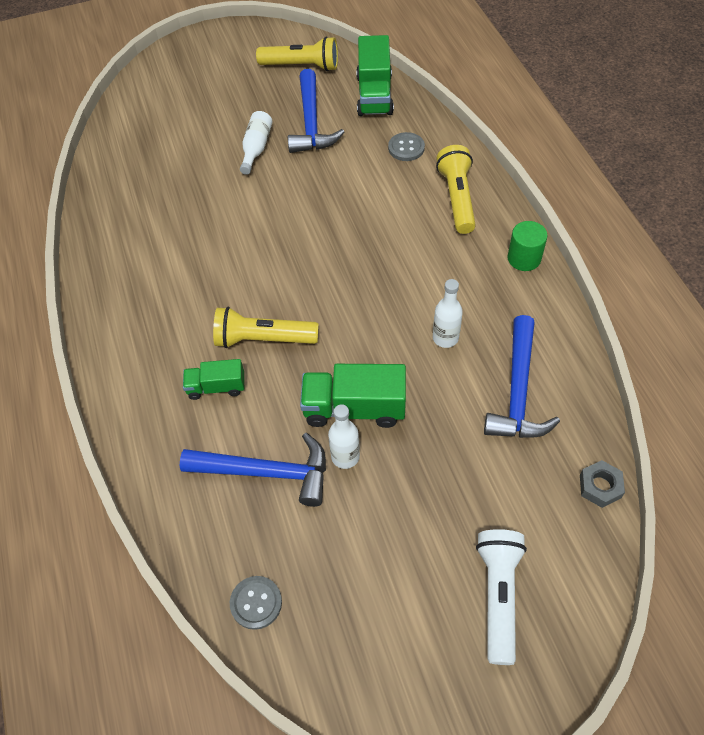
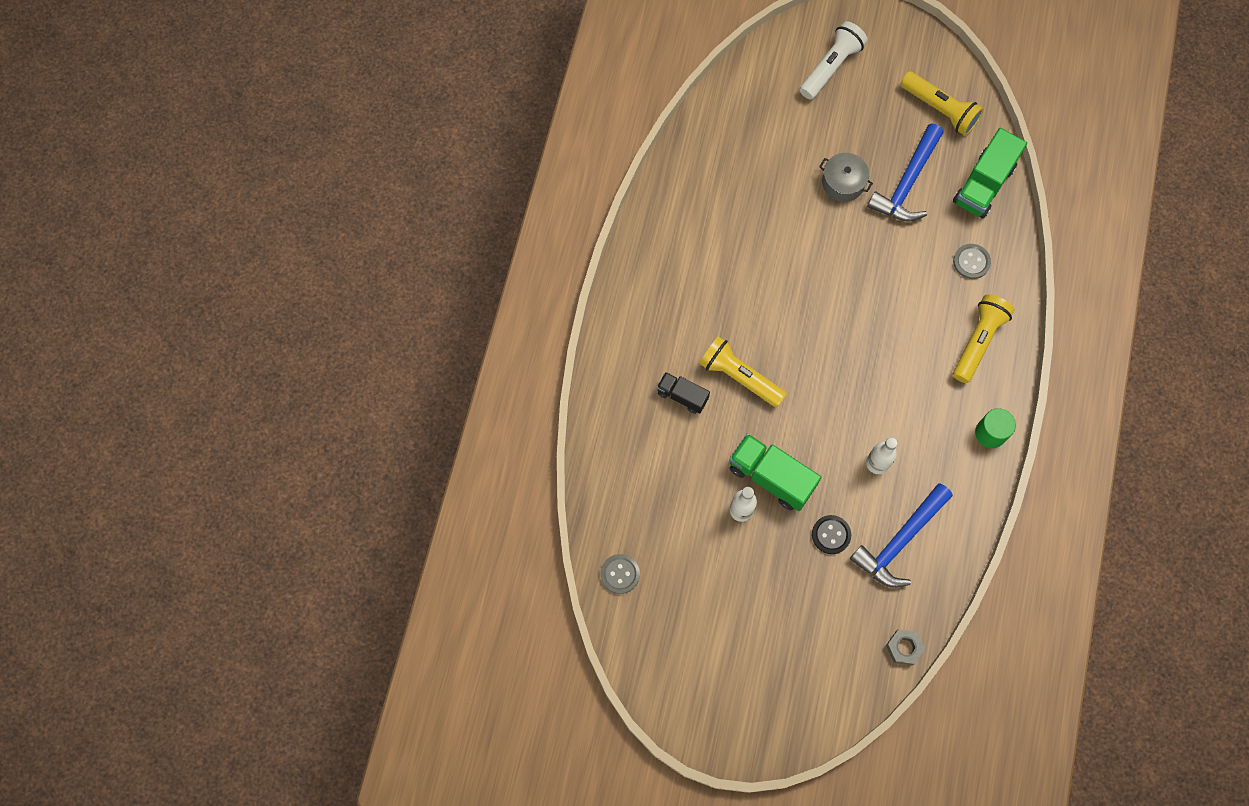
camera: 30 degrees right, 15 degrees up
(216, 387) = (682, 396): green truck -> black truck
(256, 148) = (843, 183): white bottle -> grey pot
(266, 472) = (679, 487): blue hammer -> none
(450, 425) = (831, 535): none -> black button
(498, 596) = (779, 672): white flashlight -> white flashlight (831, 67)

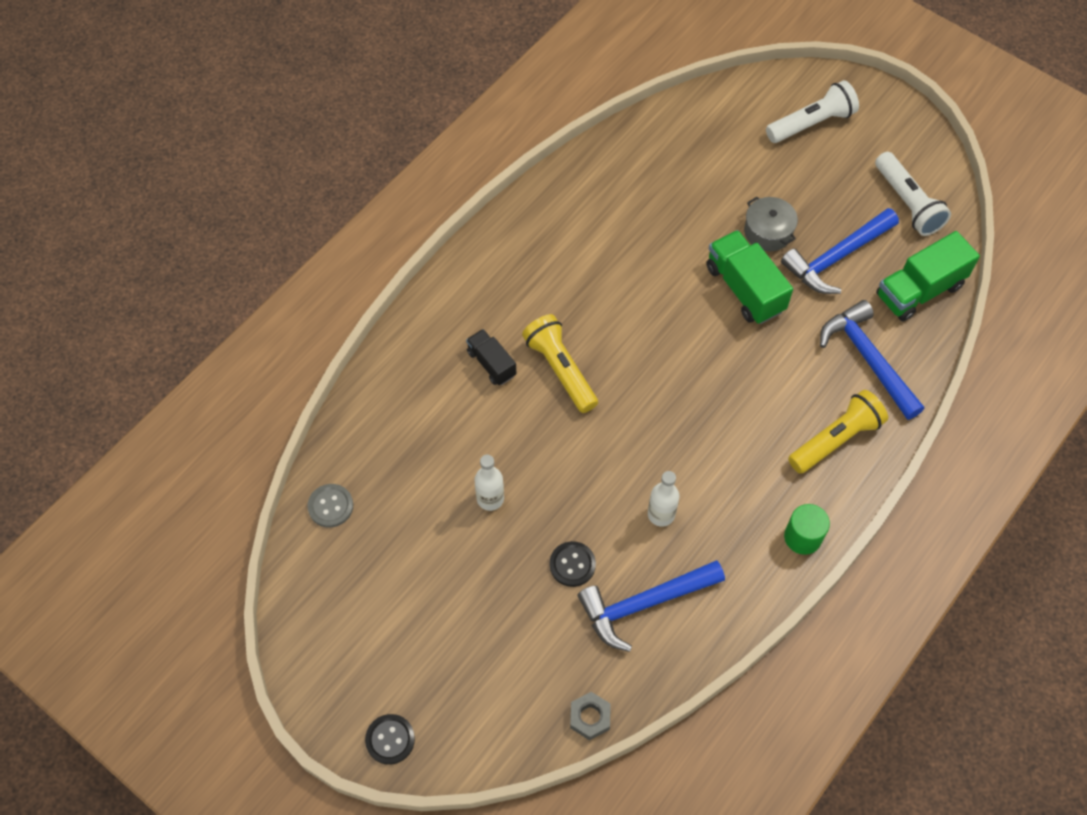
camera: 25 degrees right, 10 degrees down
(766, 735) = (390, 739): none -> black button
(771, 477) = (540, 480): green truck -> green truck (745, 289)
(940, 109) = (907, 203): yellow flashlight -> white flashlight
(971, 262) = (868, 359): grey button -> blue hammer

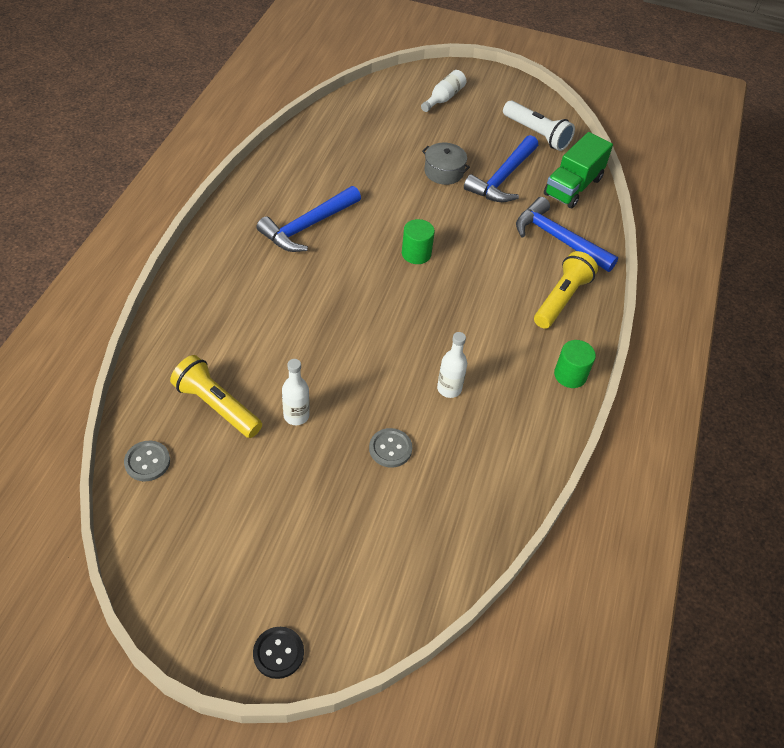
camera: 25 degrees left, 10 degrees down
(491, 364) = (257, 311): black truck -> none
(560, 369) = (318, 302): yellow flashlight -> yellow flashlight (216, 406)
(572, 564) = (390, 448): black button -> grey button
(590, 717) = (459, 571): grey nut -> none
(644, 604) = (465, 462): blue hammer -> blue hammer (308, 226)
(691, 336) = (416, 253): none -> green cylinder
(745, 289) = (443, 213): green truck -> none
(811, 123) = (444, 98): white flashlight -> white bottle

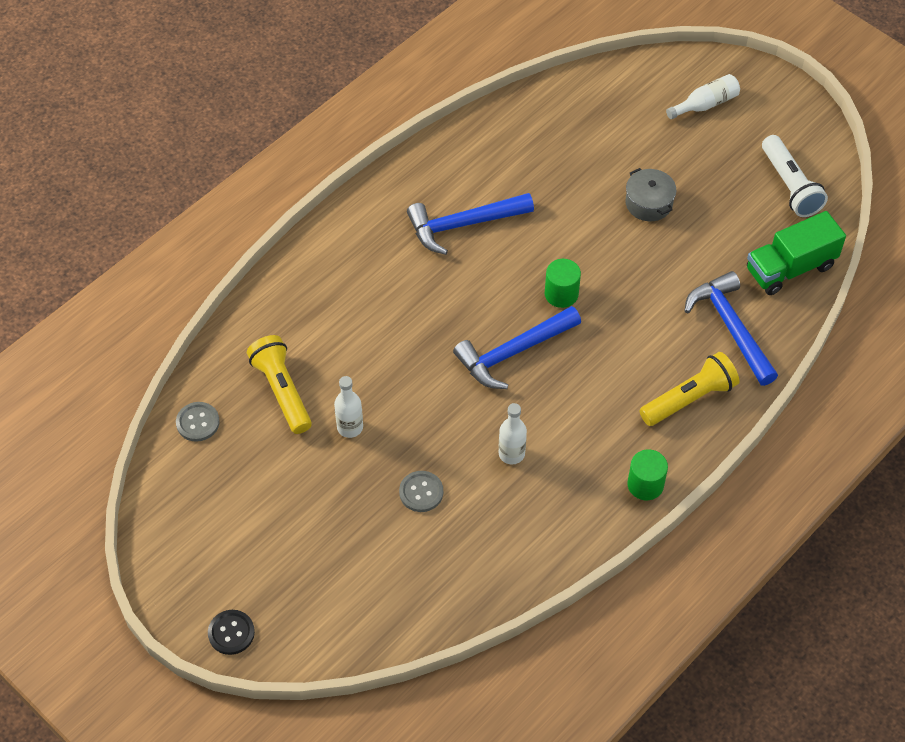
camera: 30 degrees right, 5 degrees up
(503, 178) = (713, 231): blue hammer -> blue hammer (513, 352)

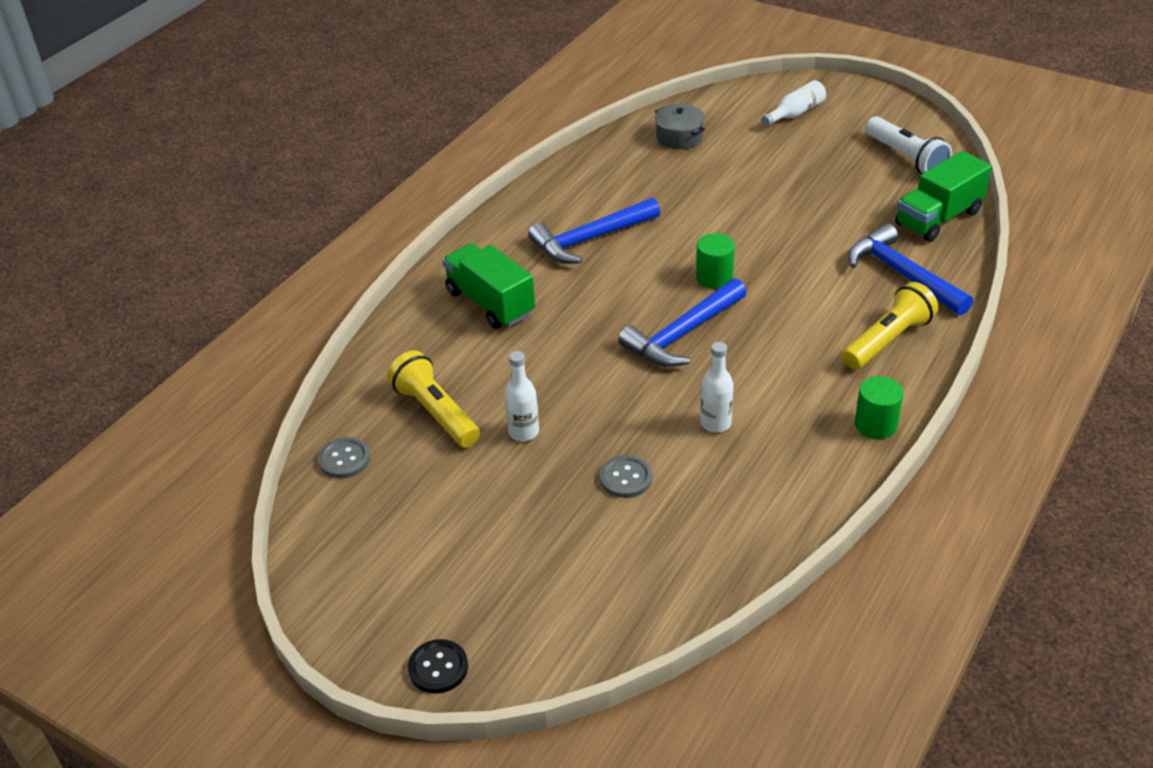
camera: 10 degrees left, 15 degrees down
(356, 281) = (490, 303): none -> green truck
(648, 203) = (773, 192): grey pot -> grey pot (679, 137)

